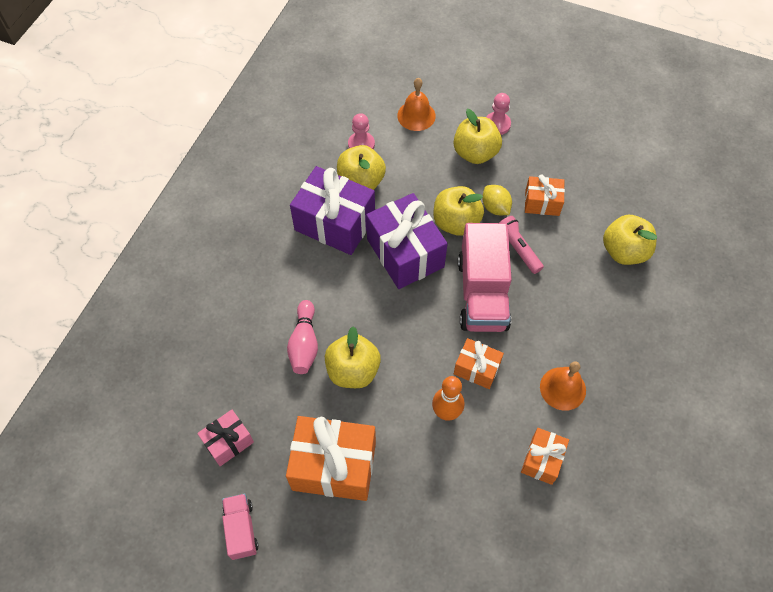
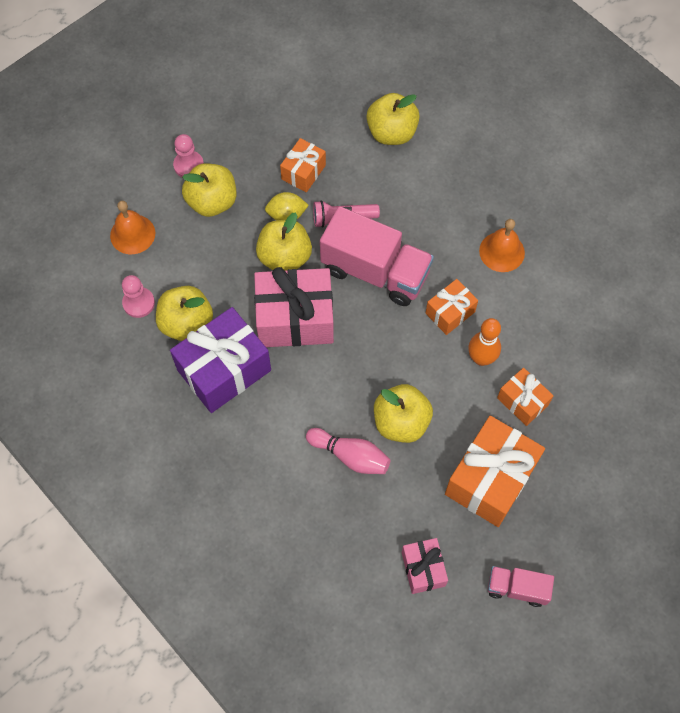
camera: 65 degrees left, 5 degrees up
(405, 253) = (295, 319): purple gift -> pink gift
(542, 460) = (560, 301): orange gift -> orange gift (522, 401)

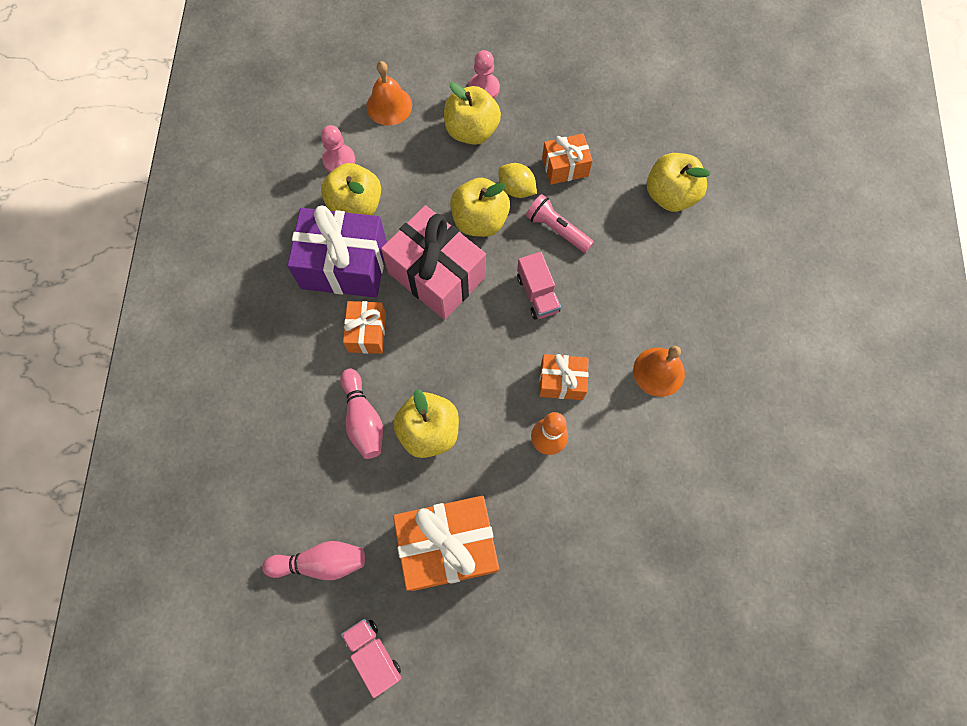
camera: 45 degrees right, 5 degrees up
(375, 271) = (537, 294): pink truck -> pink truck, size x0.52
(423, 569) = (321, 562): pink gift -> pink bowling pin
(522, 401) = (542, 510): orange gift -> orange gift (367, 332)

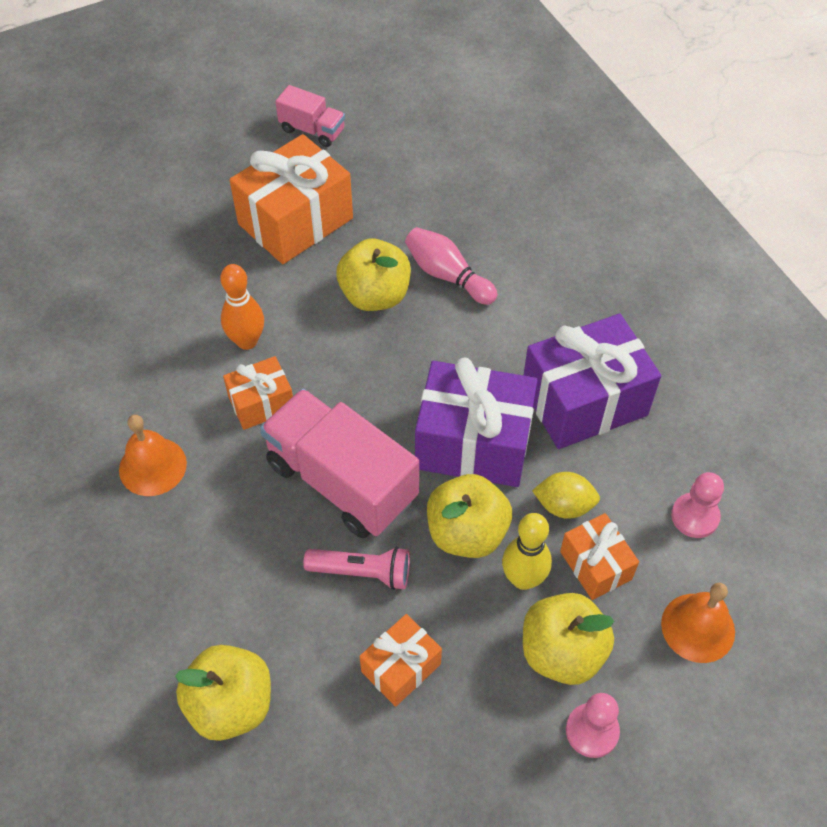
camera: 150 degrees right, 15 degrees down
(321, 562) = (402, 163): pink bowling pin -> none
(355, 206) = (627, 472): yellow apple -> none
(367, 332) = (504, 349): orange gift -> orange gift (595, 565)
(436, 275) = (473, 443): pink gift -> purple gift
(465, 178) = (523, 579): none -> yellow bowling pin
(516, 189) = (447, 599): yellow lemon -> yellow lemon (564, 505)
(537, 294) = (341, 481): pink truck -> pink truck, size x1.94

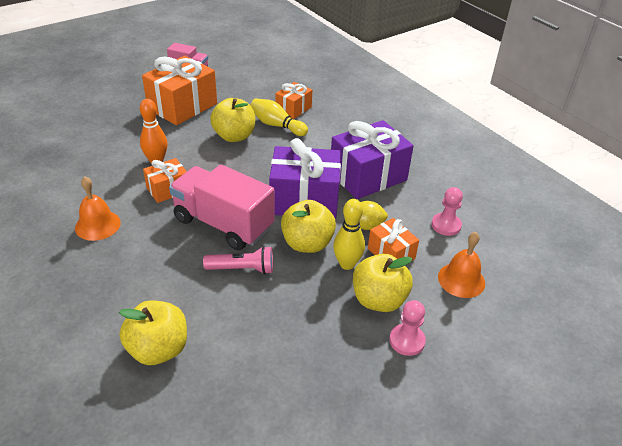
camera: 10 degrees left, 15 degrees down
(401, 667) = (274, 317): orange gift -> orange gift (293, 109)
(447, 275) = (277, 125): pink bowling pin -> yellow bowling pin

